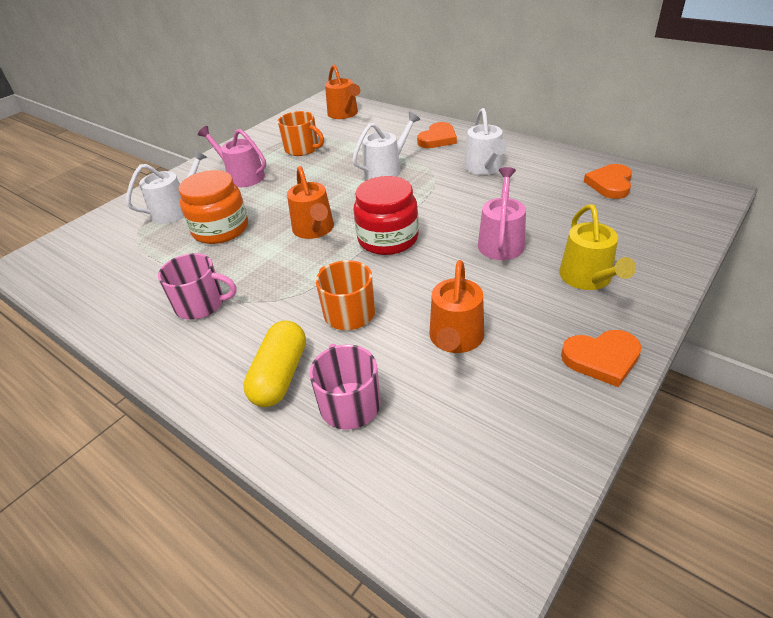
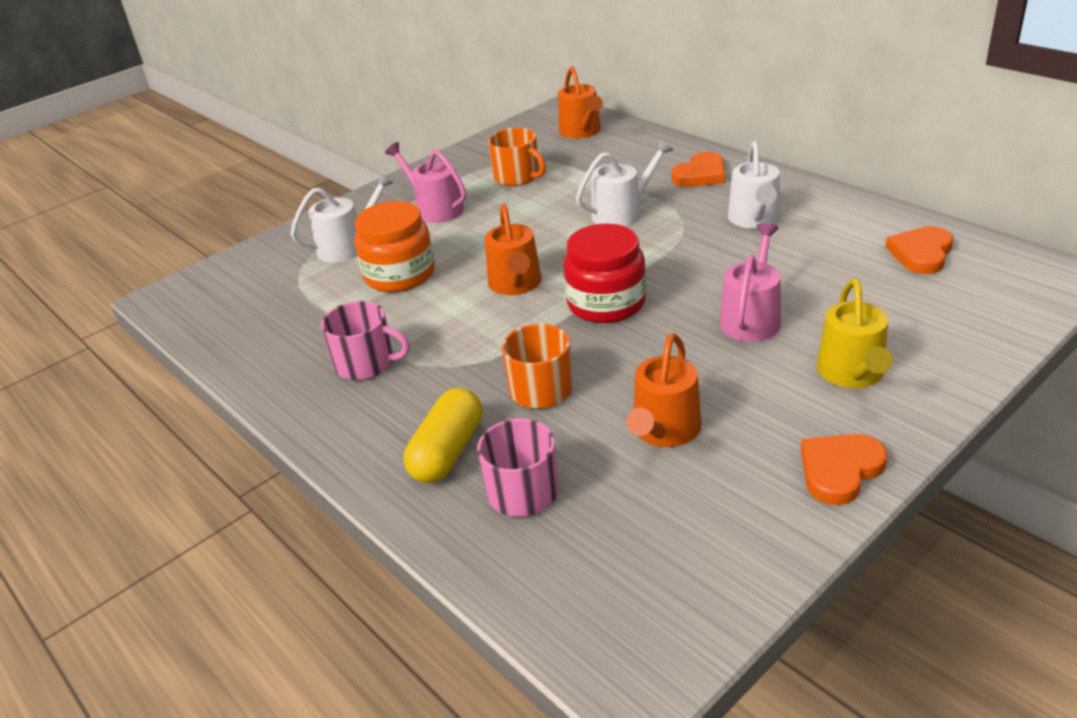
camera: 10 degrees right, 5 degrees down
(602, 359) = (839, 470): orange heart -> orange heart turned 135 degrees clockwise

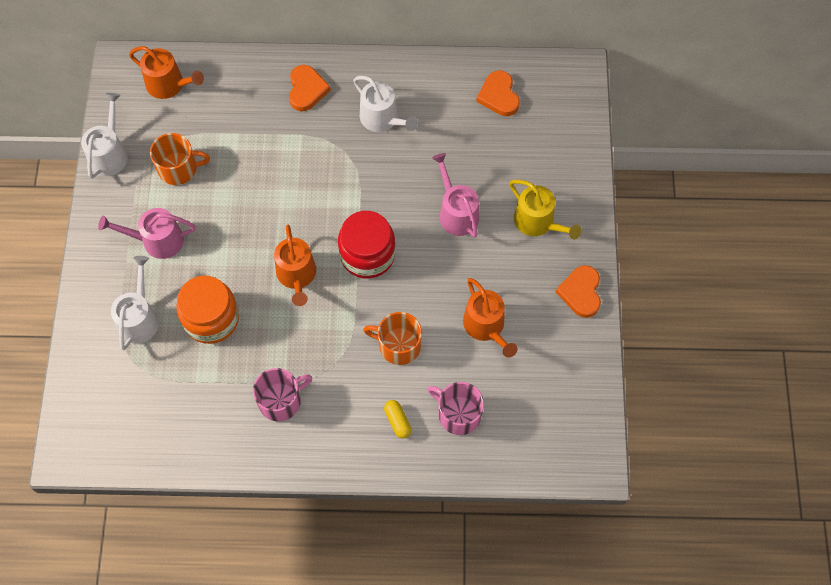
camera: 50 degrees left, 30 degrees up
(447, 452) = (397, 421): yellow capsule -> yellow capsule, size x0.56
(516, 284) = (297, 275): orange watering can -> orange watering can turned 45 degrees clockwise
(622, 213) = (294, 163): white watering can -> white watering can (109, 154)

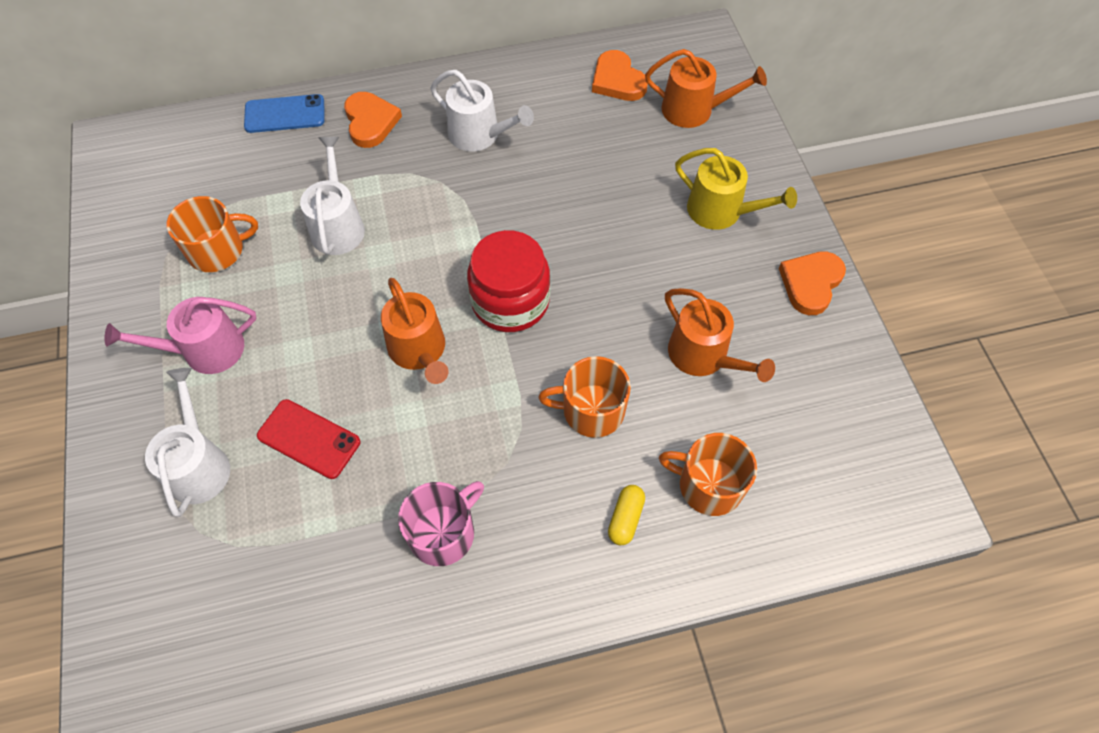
camera: 15 degrees left, 5 degrees down
(109, 154) = (114, 253): white watering can -> white watering can (338, 225)
(169, 85) = (183, 152): orange watering can -> orange watering can (694, 110)
(211, 318) = (308, 439): orange jar -> red phone
(246, 69) = (285, 114): none -> blue phone
(397, 421) = (625, 518): yellow capsule -> yellow capsule turned 60 degrees clockwise
(456, 213) = (612, 223): pink watering can -> none
(458, 414) = (708, 485): pink mug -> orange mug
(581, 292) = (810, 283): orange heart -> orange heart turned 45 degrees clockwise

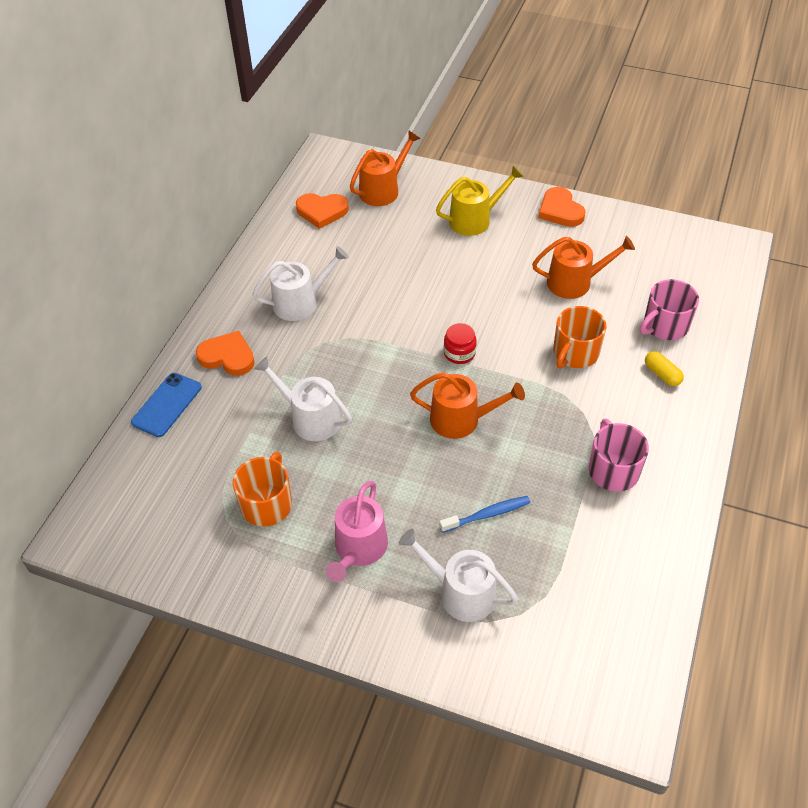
camera: 55 degrees left, 10 degrees down
(308, 439) = (487, 514): red phone -> blue toothbrush
(510, 301) = (459, 353): red jar -> red jar, size x0.51
(708, 485) = (664, 326): orange mug -> pink mug

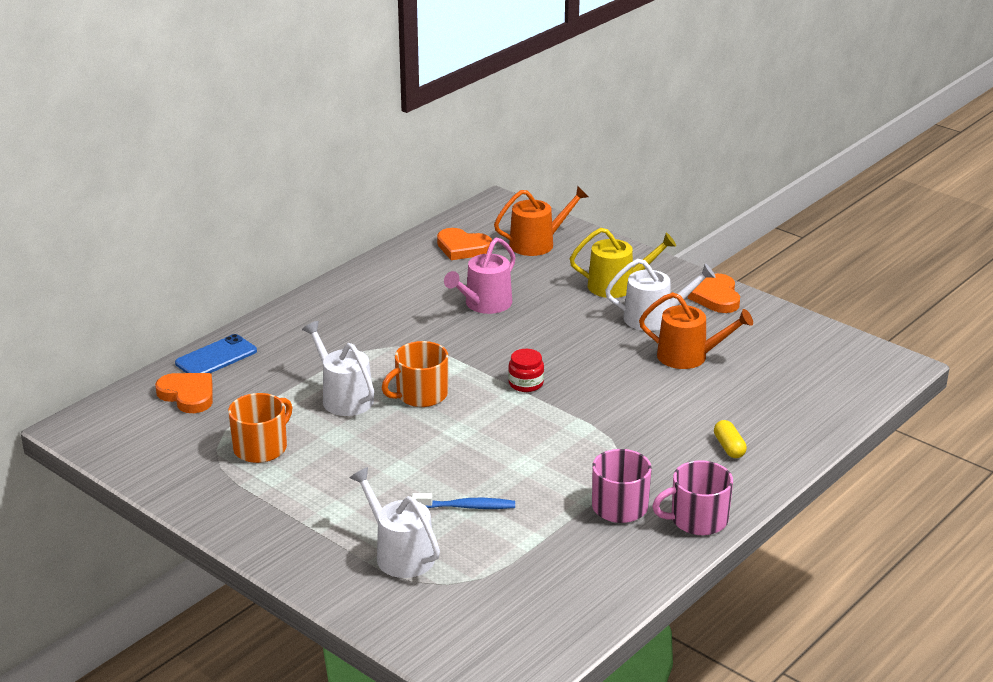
camera: 20 degrees right, 20 degrees down
(227, 356) = (296, 336): orange heart -> orange heart (188, 395)
(300, 302) = (393, 311): white watering can -> white watering can (654, 318)
(359, 549) = (325, 500): pink watering can -> pink watering can (484, 304)
(461, 419) = (491, 433): orange watering can -> none
(575, 353) = (647, 410): orange mug -> orange mug (420, 395)
(664, 326) = (761, 411): pink mug -> pink mug (697, 519)

